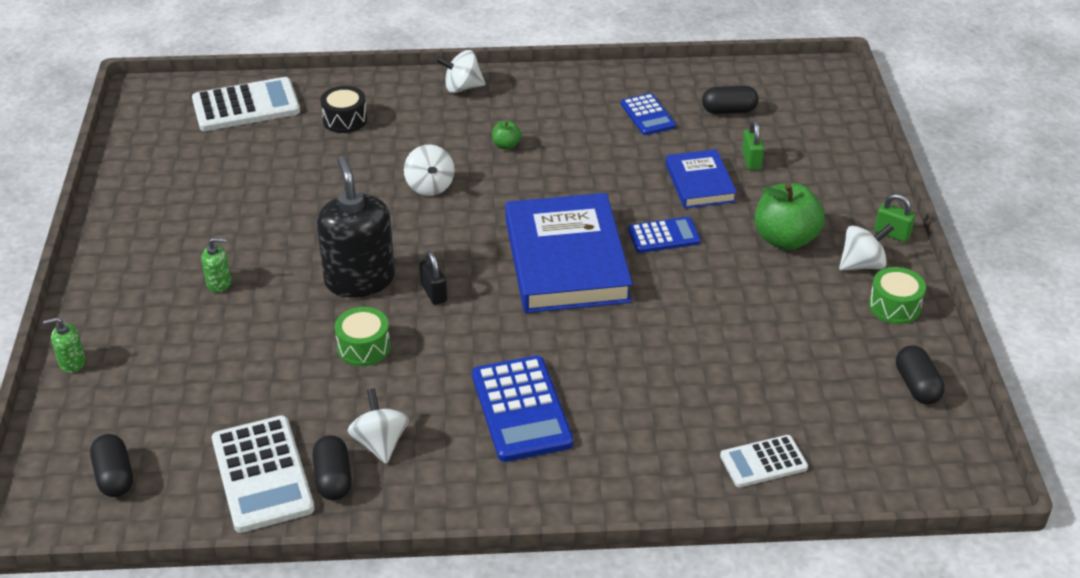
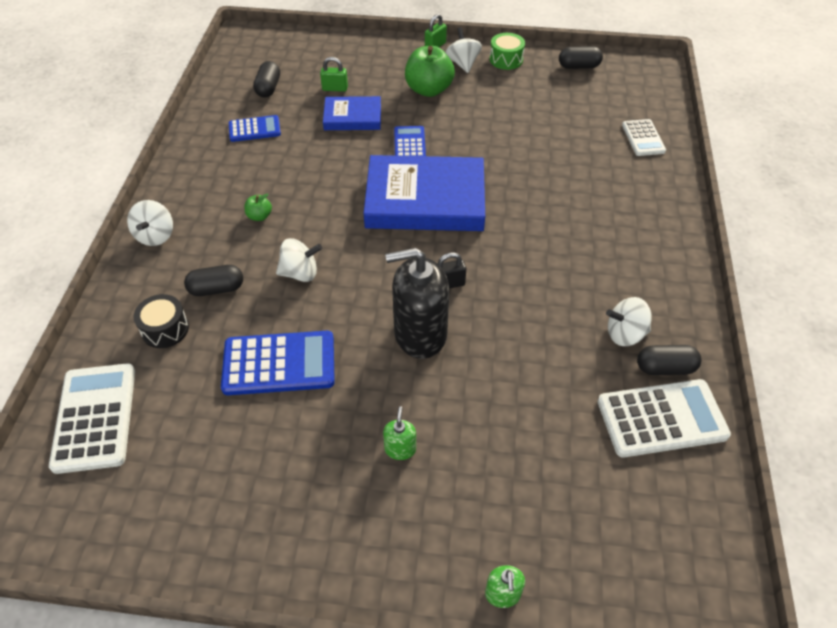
camera: 80 degrees left, 10 degrees up
(114, 476) = (668, 543): black capsule -> black capsule (216, 289)
(363, 347) = (510, 337): green drum -> none
(521, 409) = (590, 246): blue calculator -> blue calculator (279, 364)

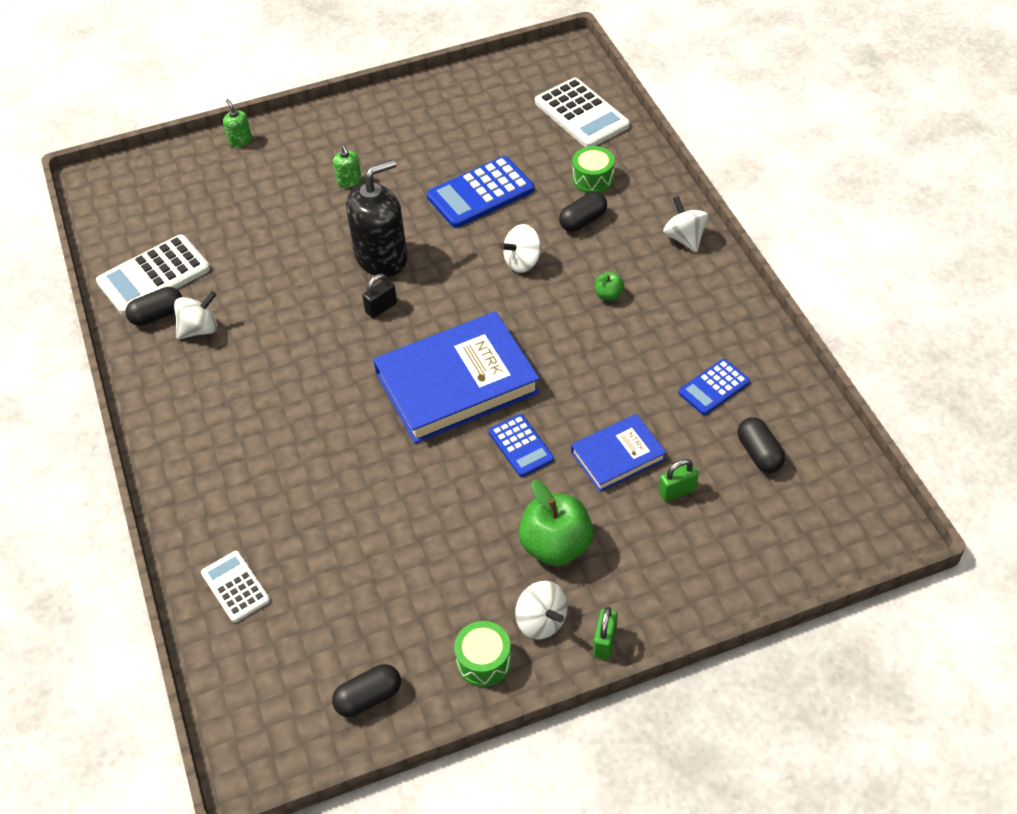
camera: 155 degrees right, 0 degrees up
(165, 329) = (593, 178): black drum -> green drum

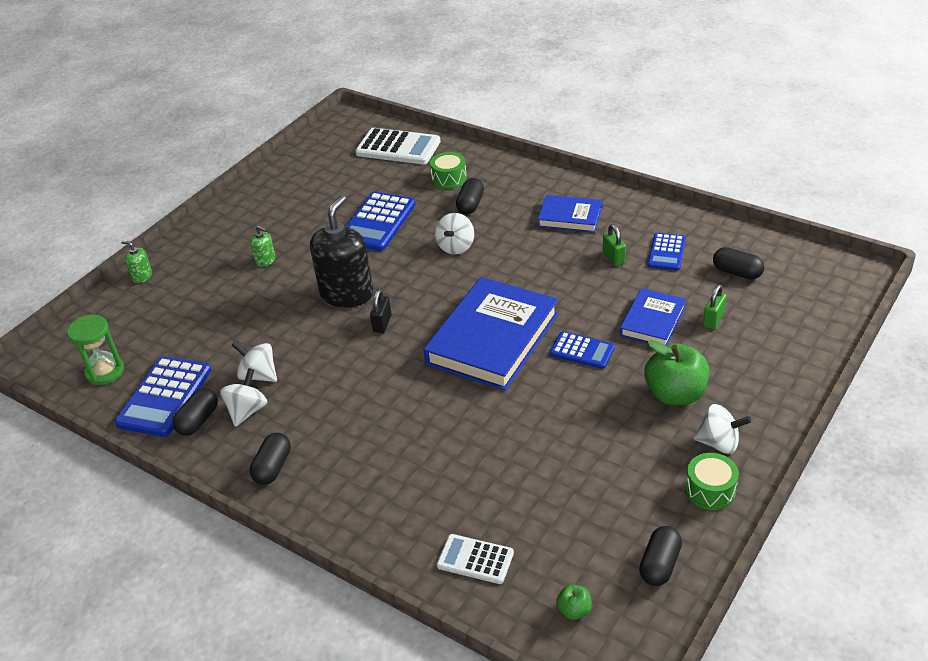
camera: 35 degrees left, 10 degrees down
(133, 223) = (105, 372): none -> green hourglass
(154, 276) = (164, 397): white calculator -> blue calculator
(170, 396) = (273, 467): none -> black capsule
(605, 642) = (772, 429): green padlock -> green padlock (613, 258)
(608, 295) = (538, 237): green apple -> green apple (574, 610)
(662, 290) = (570, 217): none -> blue book
(684, 238) = (550, 183): white spinning top -> white spinning top (258, 375)

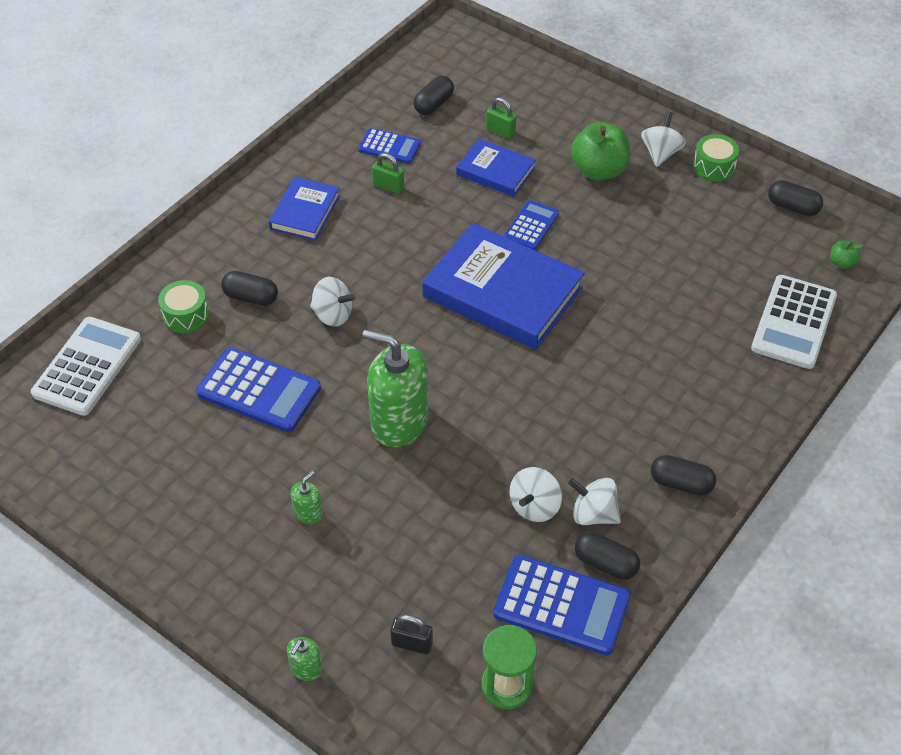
camera: 90 degrees left, 10 degrees up
(347, 294) = (399, 422): black soap dispenser -> green soap dispenser
(382, 323) = (461, 387): black padlock -> black padlock (412, 643)
(475, 559) = (794, 322): white calculator -> white calculator, size x1.68
(613, 258) = (388, 186): green padlock -> green padlock turned 45 degrees clockwise

